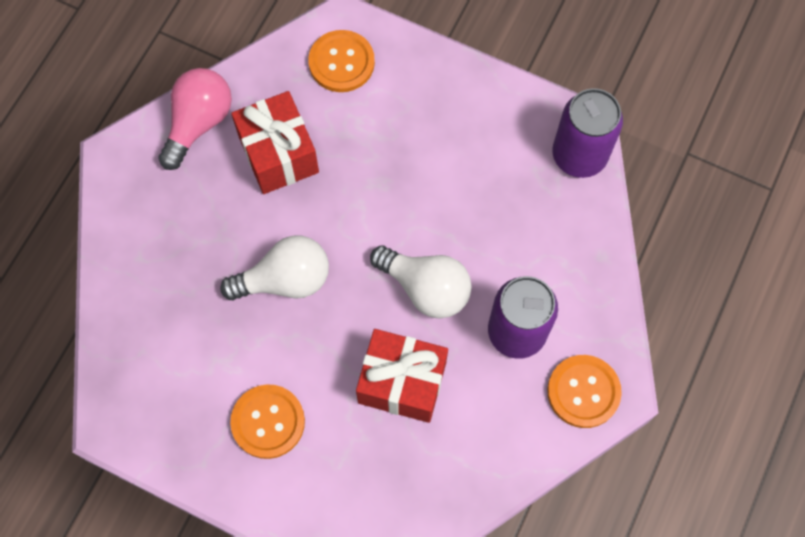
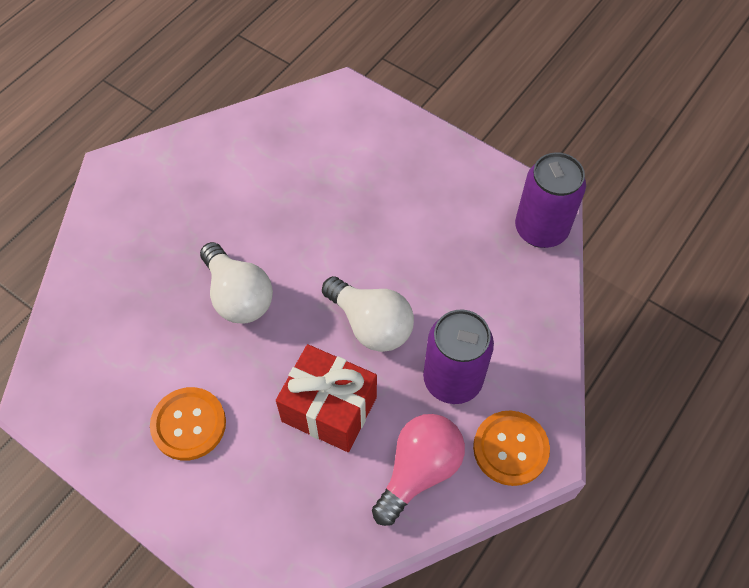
camera: 10 degrees right, 10 degrees down
(199, 123) = (194, 151): pink light bulb -> pink light bulb (419, 471)
(278, 154) = (259, 187): red gift -> none
(285, 280) = (238, 296): white light bulb -> white light bulb turned 60 degrees clockwise
(341, 62) = (334, 121): orange button -> none

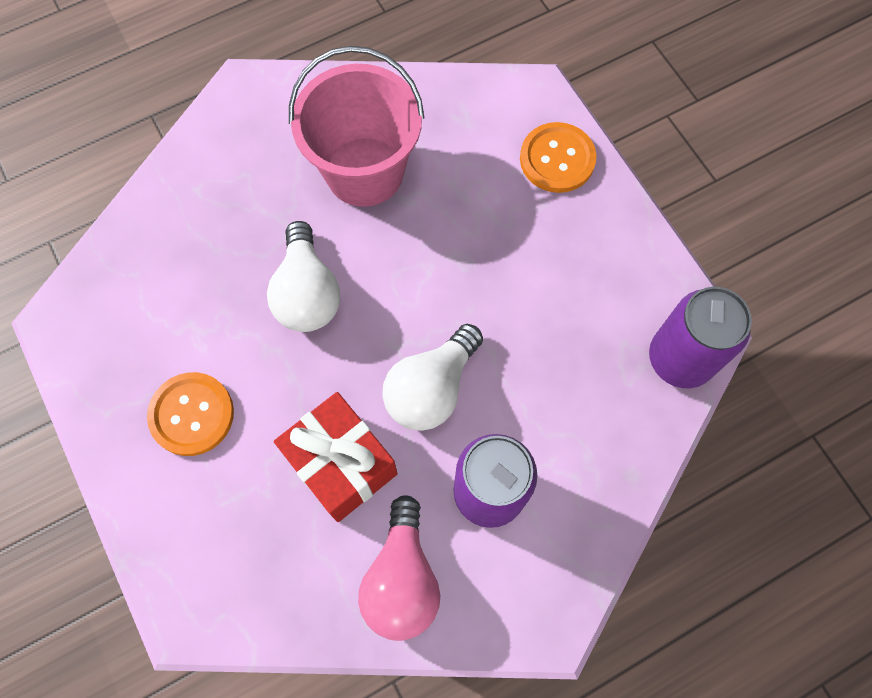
camera: 25 degrees right, 10 degrees up
(239, 192) = (364, 171): none -> pink bucket
(371, 324) = (431, 388): white light bulb -> white light bulb turned 60 degrees clockwise
(419, 471) = (402, 578): pink light bulb -> pink light bulb turned 120 degrees clockwise
(510, 448) = (513, 601): orange button -> orange button (557, 159)

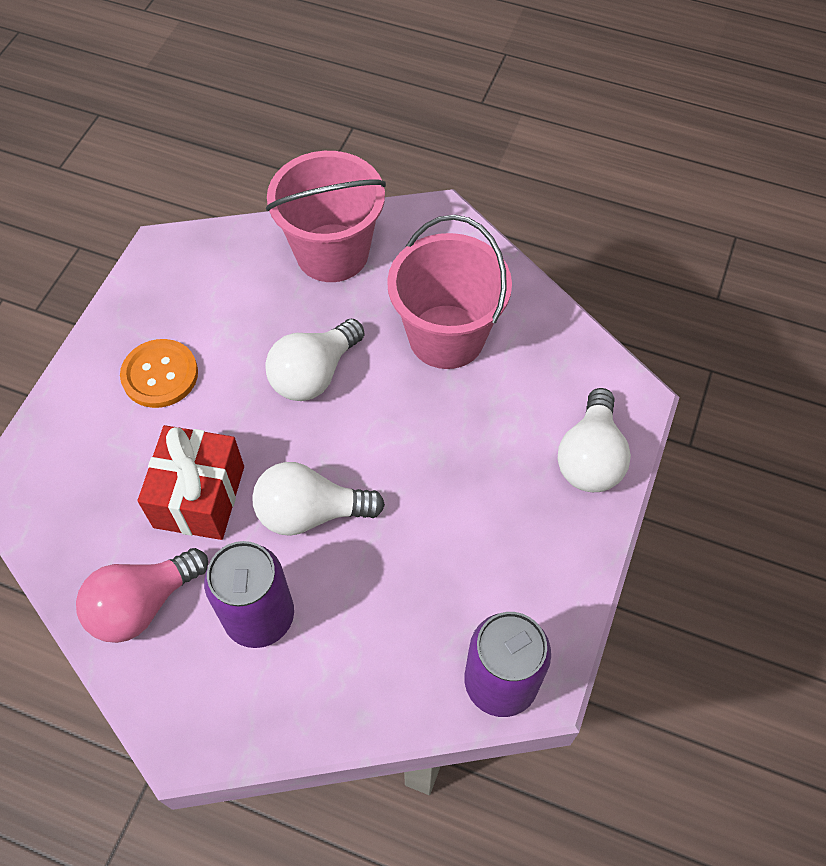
camera: 50 degrees right, 10 degrees down
(202, 192) = (332, 253): none -> pink bucket
(557, 159) = (590, 457): orange button -> white light bulb

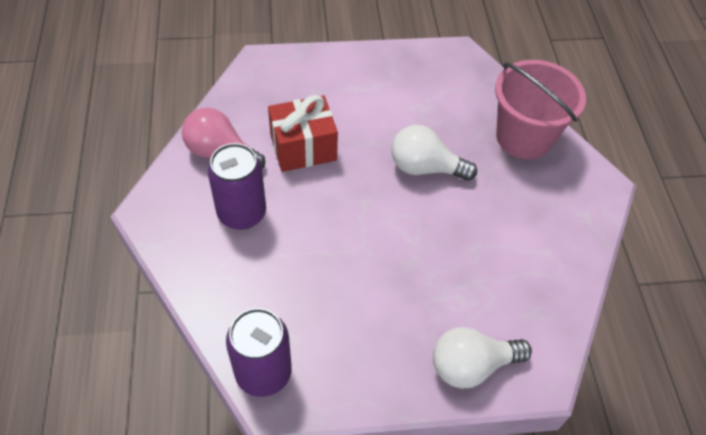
camera: 60 degrees right, 5 degrees down
(160, 375) = (372, 91): orange button -> none
(310, 512) = (325, 209): white light bulb -> none
(446, 336) = (507, 230): pink bucket -> none

